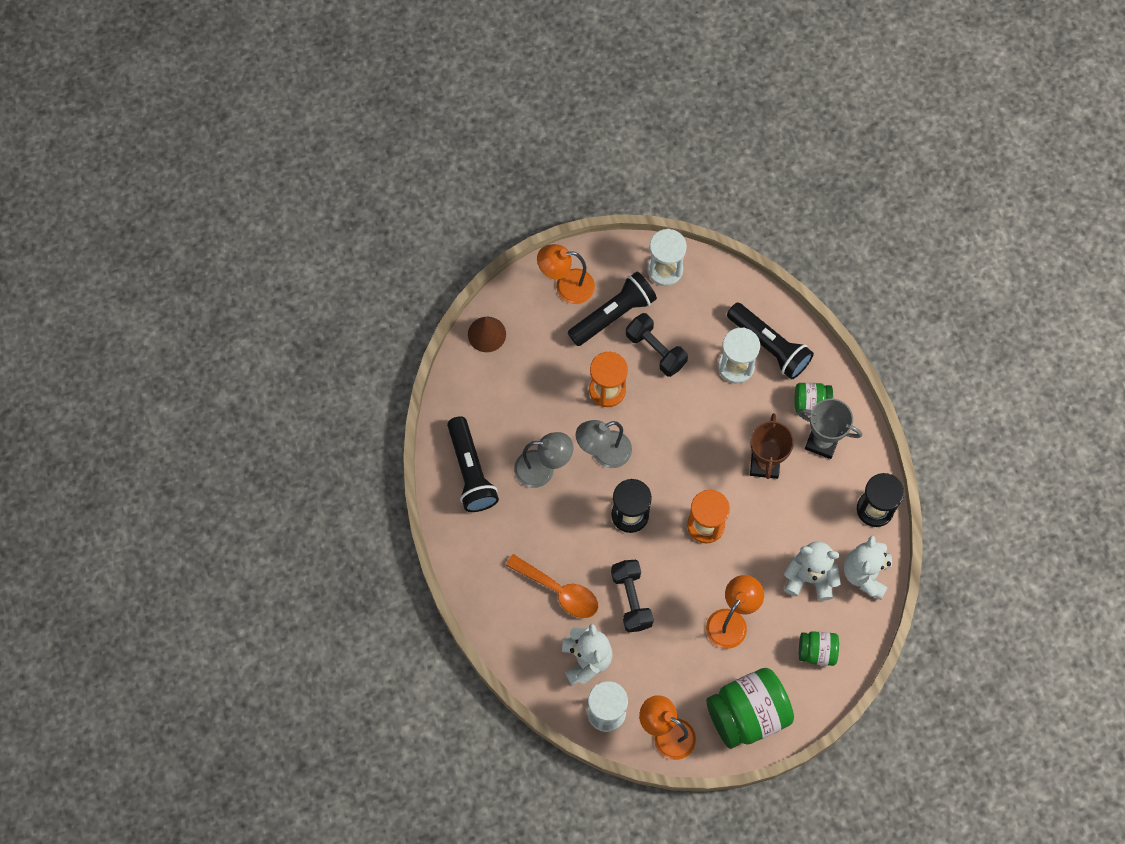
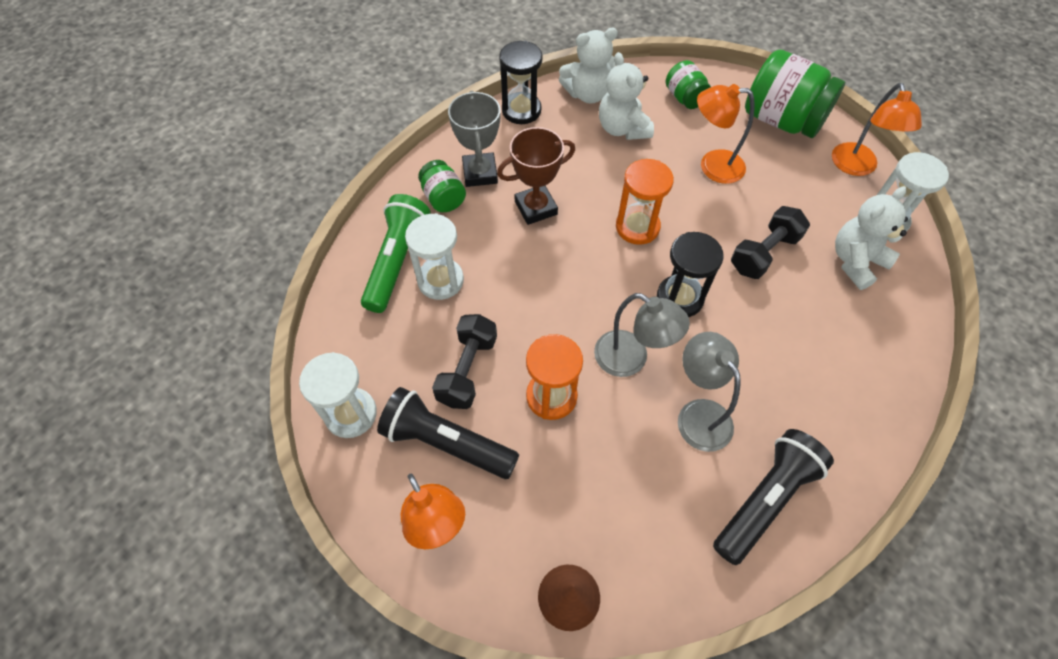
camera: 120 degrees left, 10 degrees down
(559, 591) = (814, 322): orange spoon -> none
(769, 346) = (397, 261): black flashlight -> green flashlight

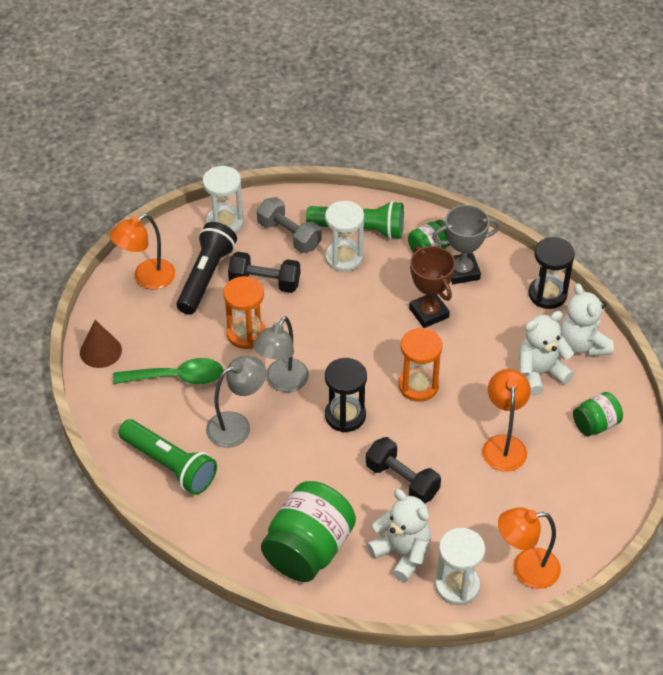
camera: 85 degrees right, 10 degrees down
(391, 337) = (289, 235): none -> grey dumbbell
(620, 486) = (177, 377): none -> green spoon
(765, 499) = (169, 465): black flashlight -> green flashlight
(781, 120) = (581, 508): green jar -> green jar (308, 549)

